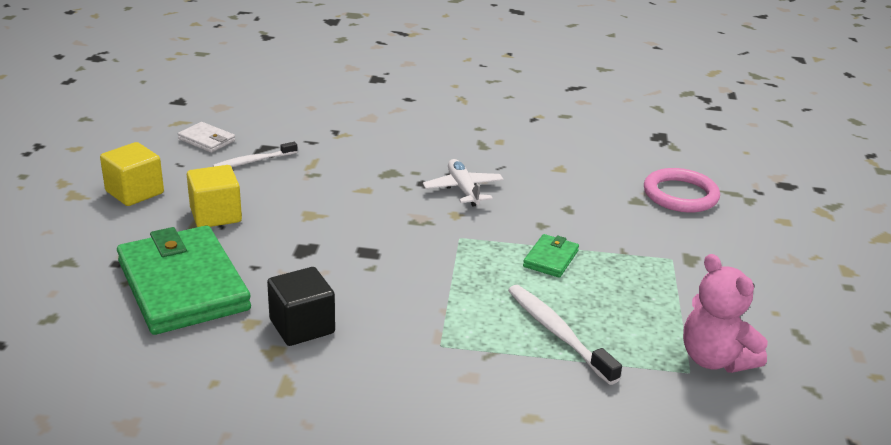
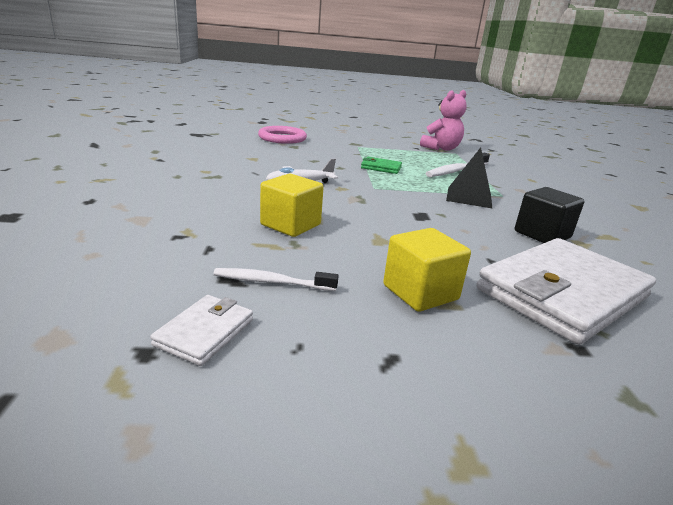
camera: 100 degrees left, 5 degrees down
(134, 192) = (410, 377): yellow cube -> yellow cube (290, 225)
(183, 285) = (562, 293): green wallet -> white wallet
(253, 161) = (272, 282): white toothbrush -> white toothbrush turned 135 degrees clockwise
(429, 307) = (469, 197): none -> black pyramid

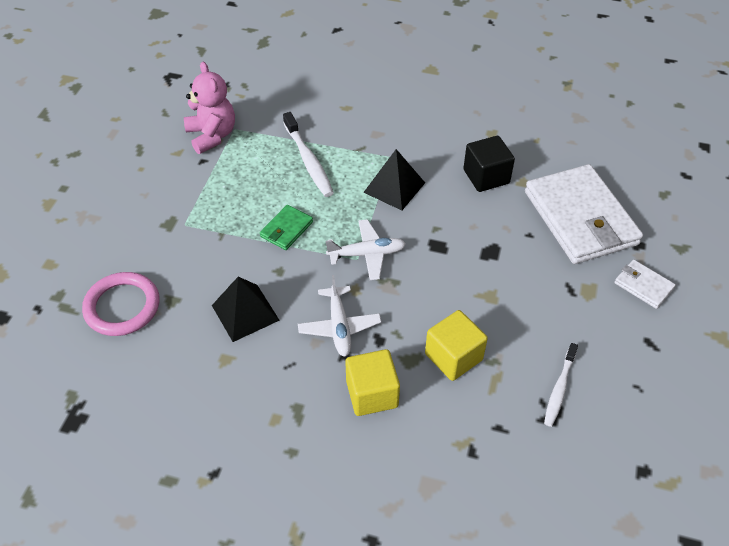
camera: 70 degrees left, 25 degrees up
(205, 332) = (623, 437): white wallet -> white wallet (643, 285)
(295, 161) = (245, 312): none -> black pyramid
(382, 190) = (367, 254): none -> white plane
(420, 292) = (577, 300): yellow cube -> yellow cube (372, 394)

